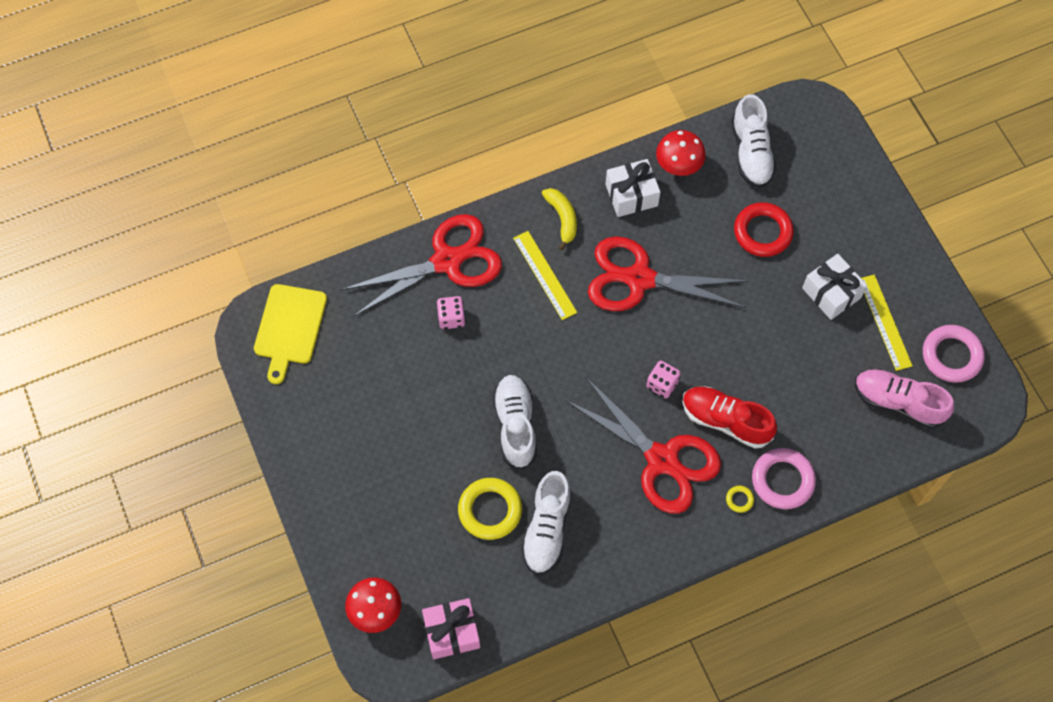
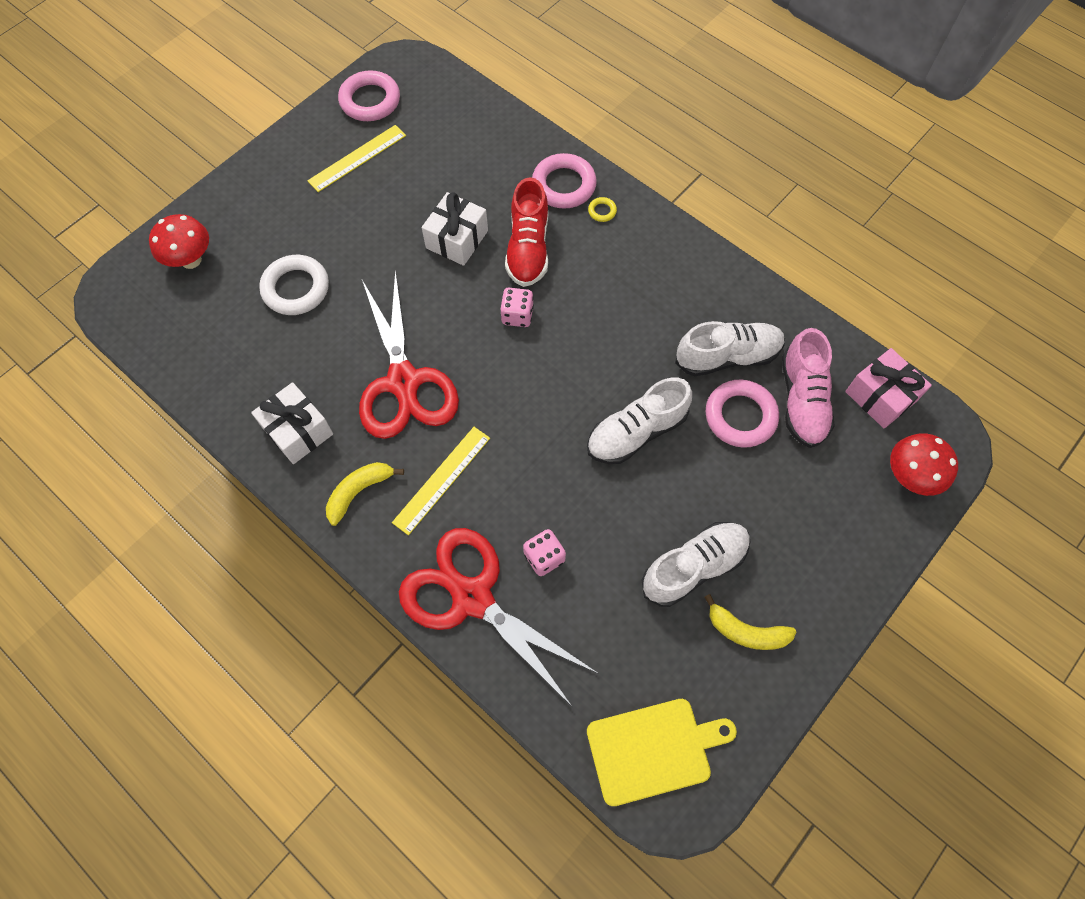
camera: 115 degrees left, 0 degrees up
(329, 425) = (746, 631): none -> yellow banana
(490, 510) = (740, 416): yellow ring -> pink ring
(662, 460) = (598, 286): red scissors -> none
(678, 166) = (240, 397): red mushroom -> red mushroom (191, 260)
(751, 152) = (196, 333): white shoe -> white shoe (694, 567)
(762, 232) = (296, 288): red ring -> white ring
(831, 293) = (344, 208): white gift -> white gift (457, 239)
(898, 402) = (438, 125): pink shoe -> pink shoe (802, 400)

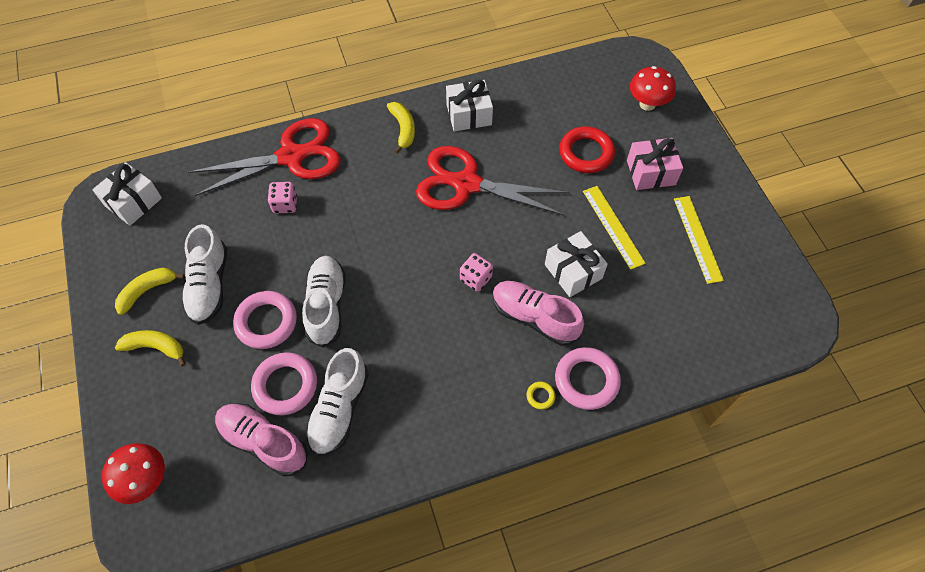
camera: 120 degrees right, 5 degrees down
(296, 288) = (586, 153): white ring -> red ring
(370, 101) = (762, 274): pink ring -> pink ring (266, 322)
(442, 479) = (379, 174): yellow ruler -> yellow ruler (613, 226)
(528, 248) = (534, 317): red shoe -> pink shoe
(653, 749) = (133, 202): yellow cutting board -> white gift
(795, 569) = (155, 347): none -> yellow banana
(880, 396) = (219, 510): pink gift -> pink gift (651, 172)

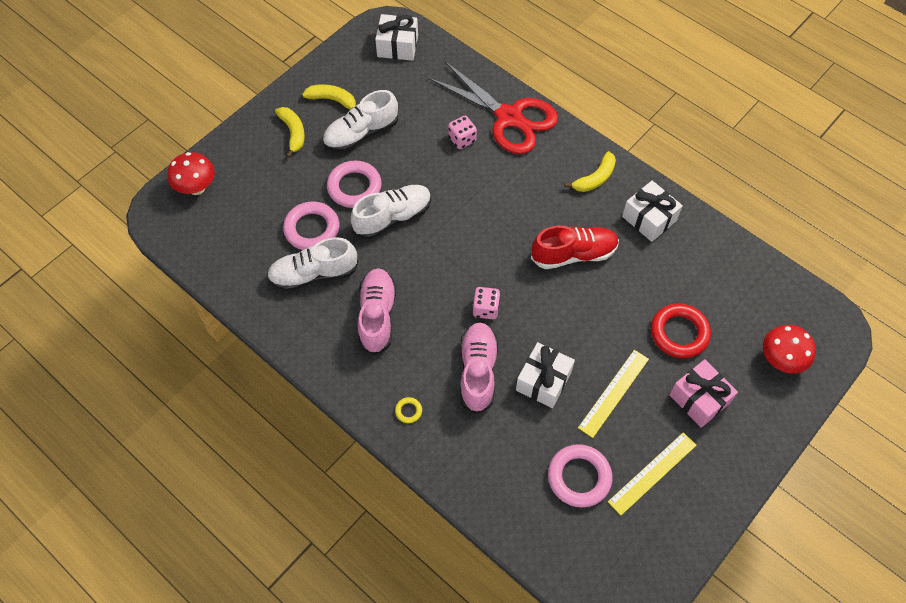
camera: 60 degrees right, 0 degrees up
(263, 442) = (261, 241): pink shoe -> pink shoe (377, 316)
(466, 184) = (573, 254): red scissors -> red shoe
(586, 380) = (444, 440): pink ring -> pink ring (579, 477)

